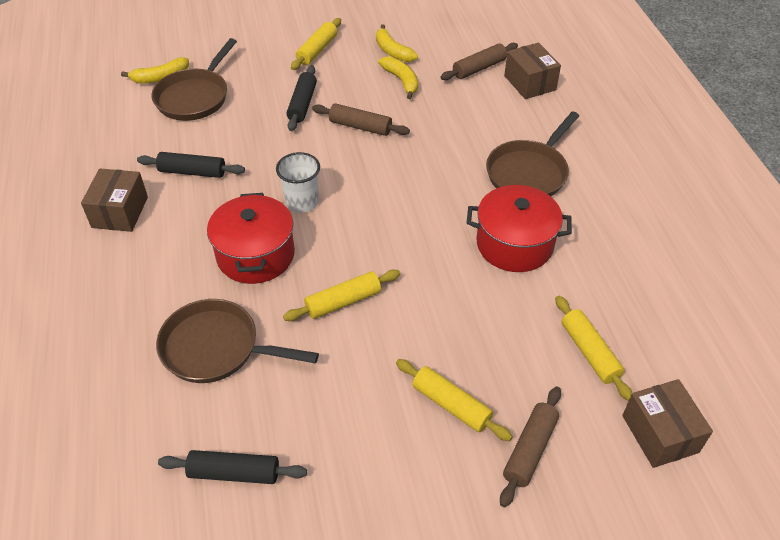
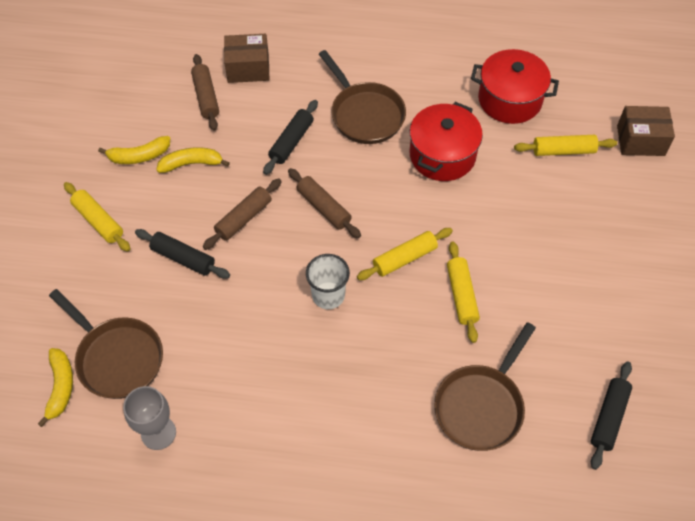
camera: 70 degrees left, 10 degrees up
(120, 212) = (273, 463): brown box -> none
(134, 138) = (158, 433): none -> grey goblet
(192, 172) = (241, 383): black rolling pin -> black rolling pin (291, 142)
(255, 255) = (382, 350): red pot -> red pot (510, 99)
(451, 405) = (585, 253): yellow rolling pin -> yellow rolling pin (404, 258)
(529, 450) = (635, 218): brown rolling pin -> brown rolling pin (323, 208)

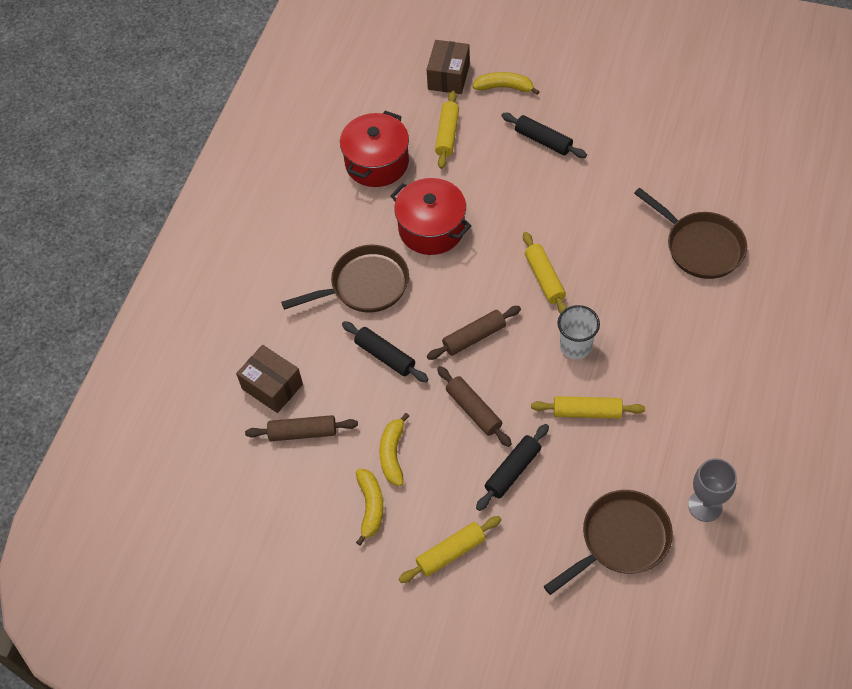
camera: 75 degrees left, 0 degrees up
(60, 387) = (648, 595): yellow banana -> yellow banana (504, 87)
(248, 68) = (272, 386): brown box -> brown box turned 60 degrees counterclockwise
(462, 295) = (590, 241): yellow rolling pin -> yellow rolling pin (587, 411)
(608, 417) = (718, 162): black rolling pin -> black rolling pin (543, 141)

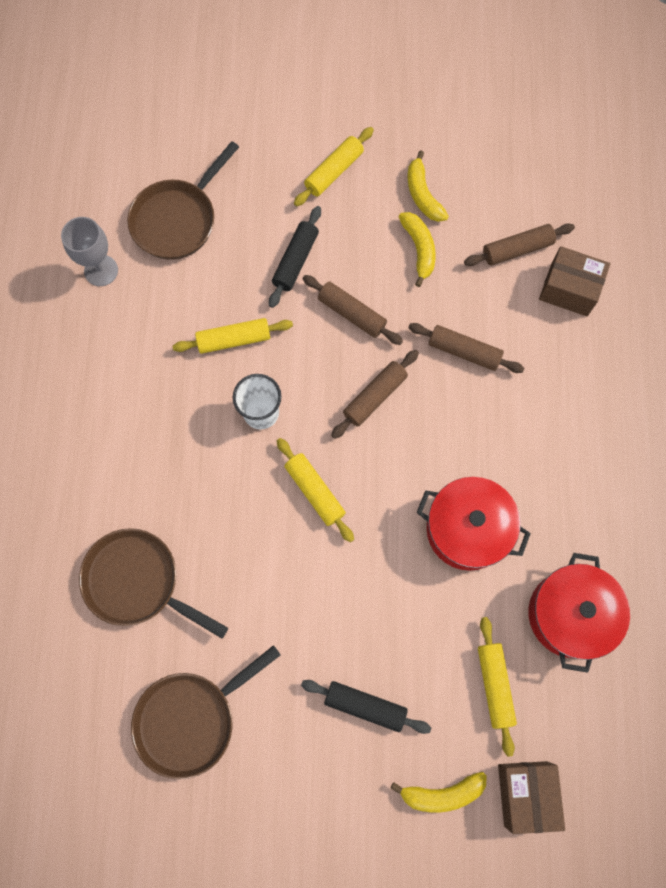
camera: 160 degrees right, 15 degrees up
(365, 285) = (518, 432): brown pan -> brown pan (191, 719)
(385, 356) = (464, 351): black rolling pin -> brown rolling pin

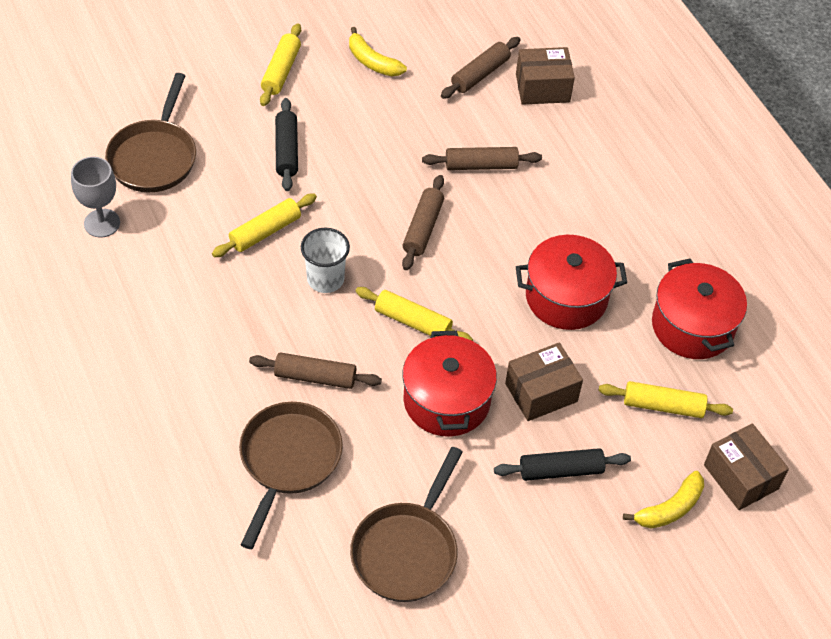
camera: 30 degrees left, 20 degrees down
(138, 582) = (288, 460): brown pan -> brown pan turned 105 degrees clockwise
(302, 586) = (446, 400): none -> red pot
(351, 314) = (363, 173): brown rolling pin -> brown rolling pin (315, 377)
(390, 618) = (541, 392): none -> brown box
(419, 249) = (394, 103): yellow banana -> none
(494, 685) = (663, 406): yellow rolling pin -> yellow rolling pin turned 45 degrees counterclockwise

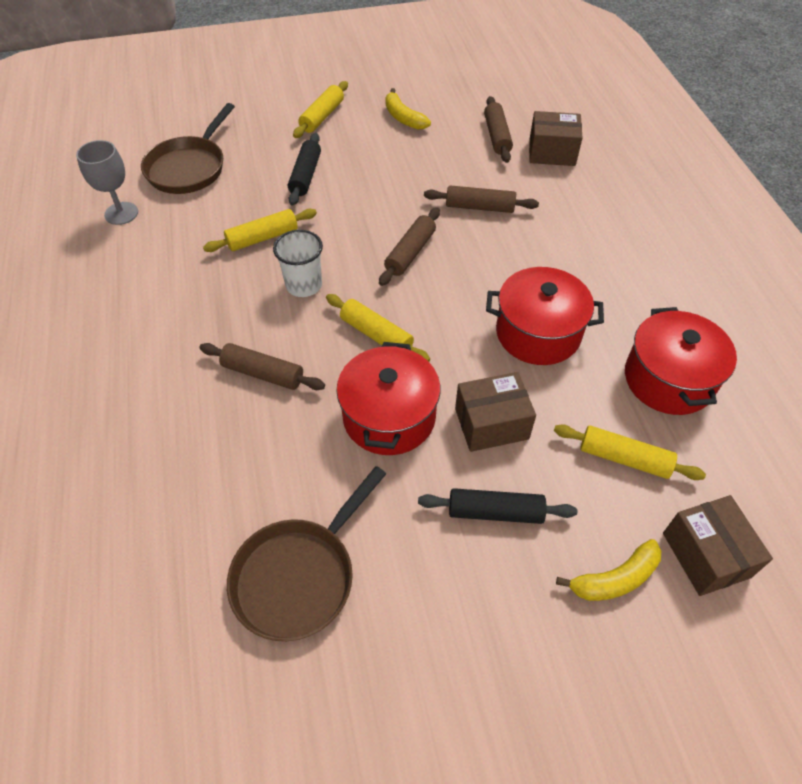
camera: 15 degrees right, 0 degrees up
(288, 460) = (206, 453): brown pan -> none
(480, 74) = (497, 136): brown rolling pin -> brown rolling pin turned 60 degrees counterclockwise

